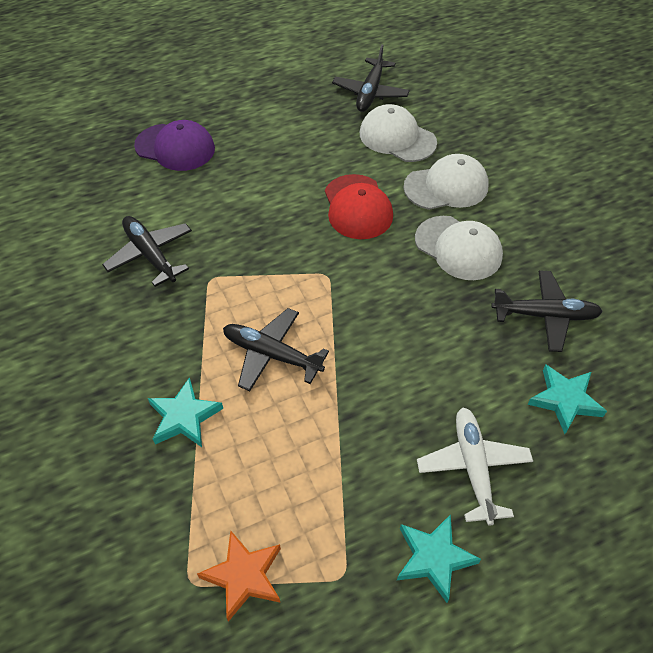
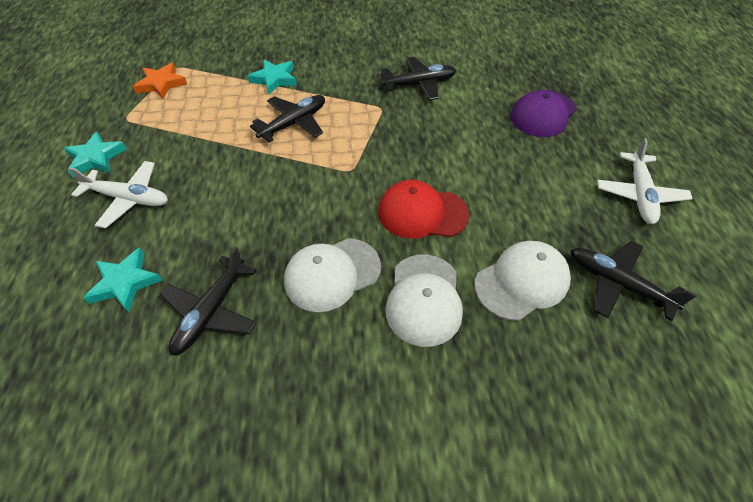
camera: 110 degrees right, 0 degrees up
(269, 84) = (639, 194): none -> white plane

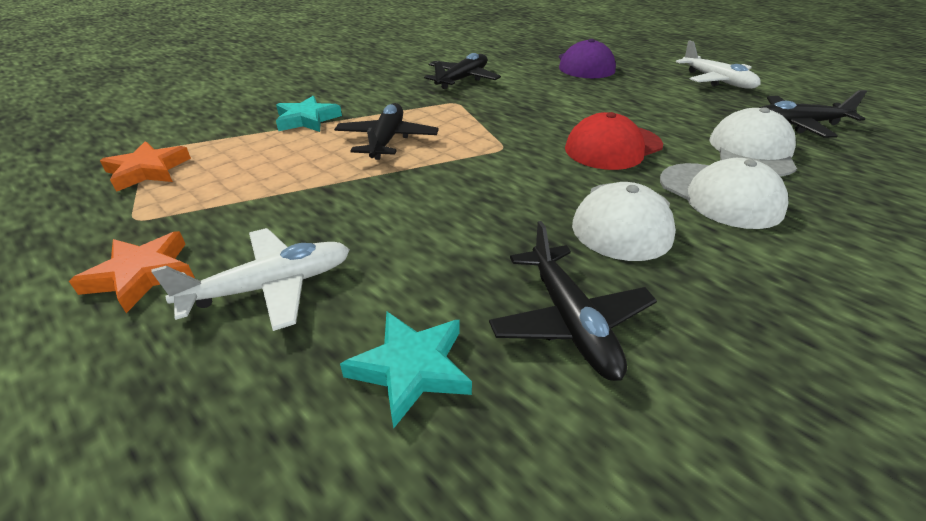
camera: 40 degrees left, 15 degrees down
(96, 158) = (142, 275): turquoise star -> orange star

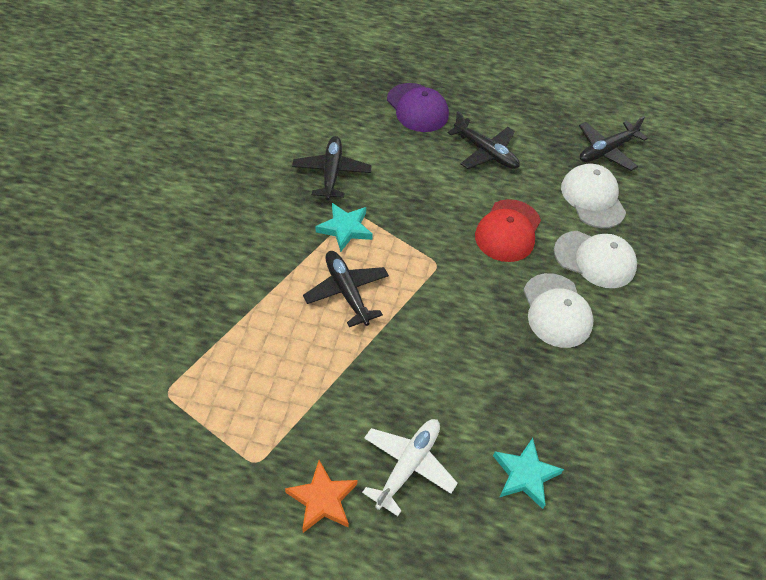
camera: 35 degrees left, 15 degrees up
(148, 170) = (199, 414): orange star -> none
(307, 119) = (255, 292): turquoise star -> turquoise star (345, 229)
(570, 321) = (575, 406): black plane -> black plane (485, 152)
(717, 81) = (530, 99): white plane -> none

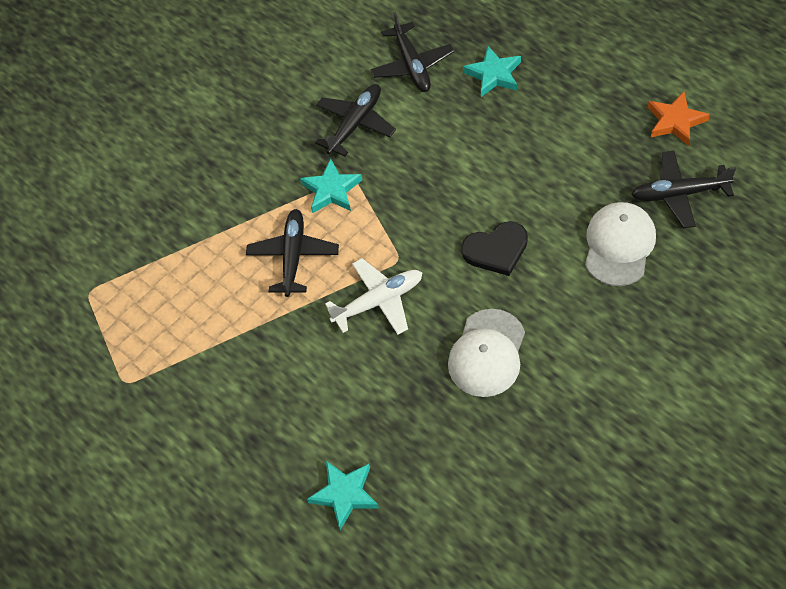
camera: 40 degrees right, 5 degrees up
(322, 499) = (159, 437): orange star -> orange star (675, 121)
(408, 466) = (247, 440): white plane -> white plane (378, 301)
(417, 108) = (493, 74): purple cap -> turquoise star
(485, 152) = (534, 151): black plane -> black plane (412, 65)
(508, 231) = (496, 250): red cap -> black heart
(595, 259) = (569, 315): white cap -> none

